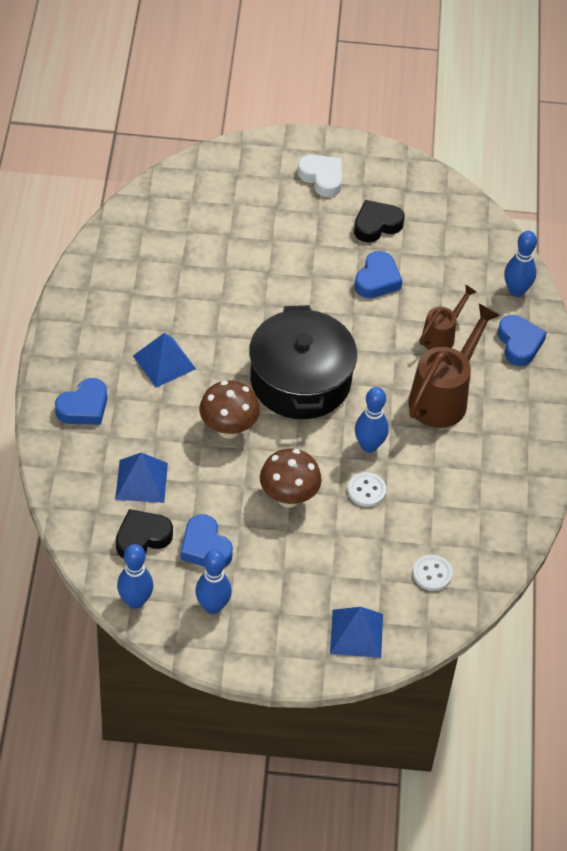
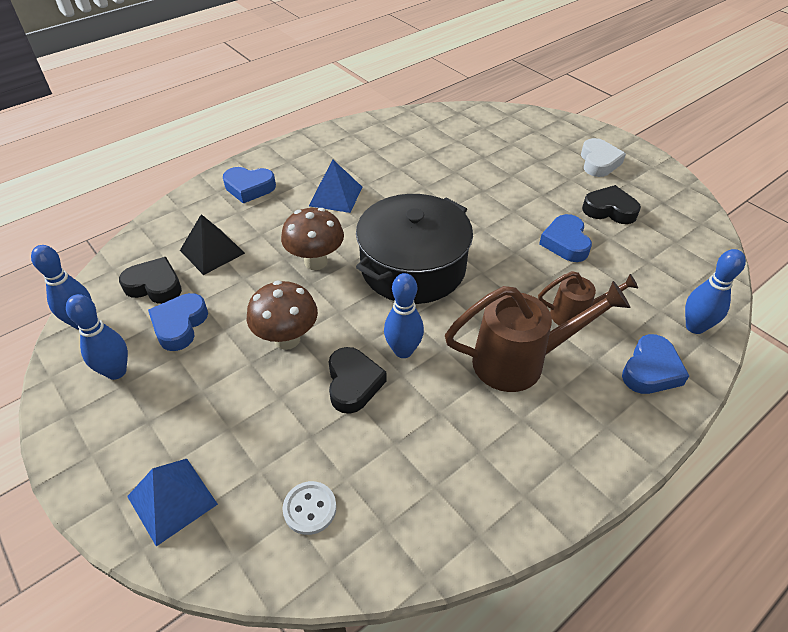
camera: 50 degrees right, 5 degrees down
(141, 481) = (212, 251): blue pyramid -> black pyramid
(366, 490) = (353, 383): white button -> black heart
(377, 280) = (565, 243): blue heart -> blue heart turned 105 degrees clockwise

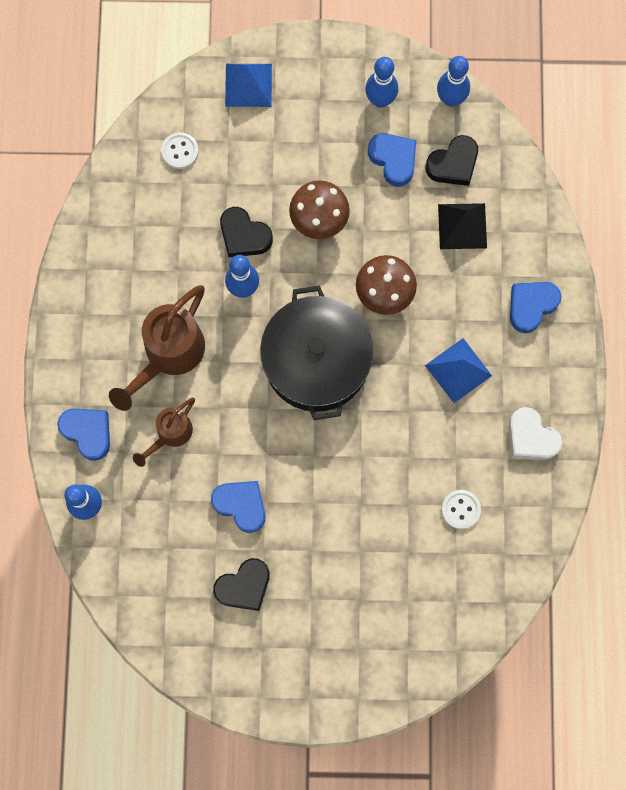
camera: 130 degrees right, 30 degrees up
(428, 150) = (460, 509): none -> white button
(598, 162) = (309, 653): white heart -> white heart (531, 437)
(650, 370) = (88, 432): blue heart -> blue heart turned 150 degrees clockwise

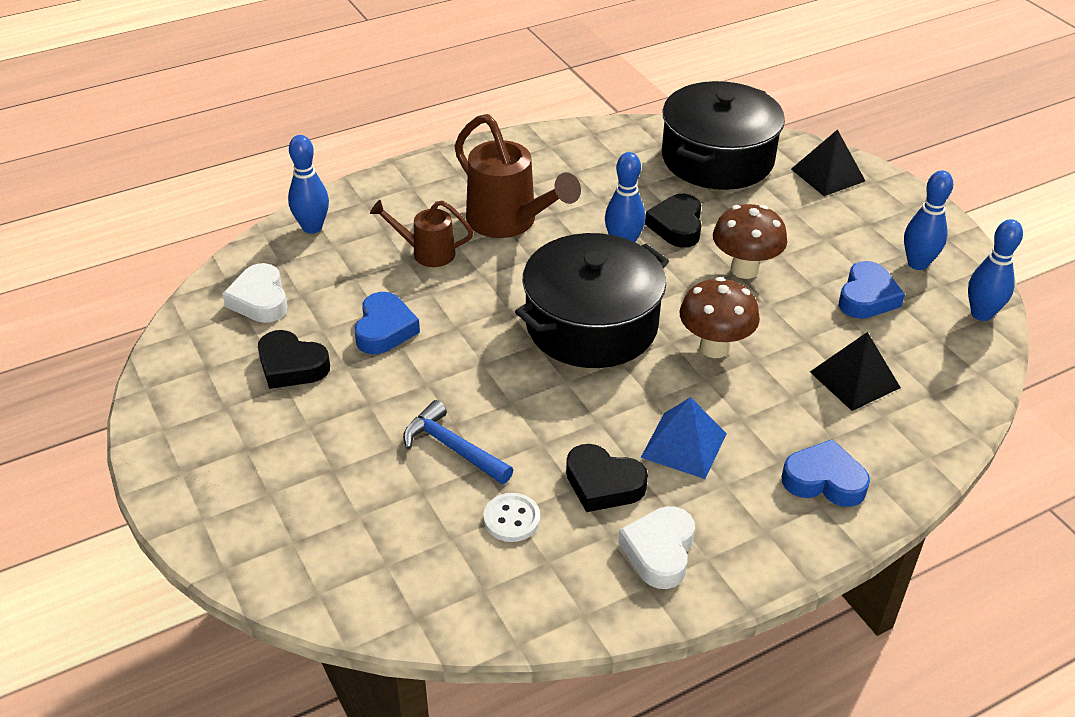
camera: 60 degrees right, 35 degrees down
(88, 432) = (388, 201): blue heart -> none
(157, 580) = (260, 300): none -> white heart
(168, 355) = (509, 222): brown watering can -> brown watering can turned 135 degrees counterclockwise
(180, 151) = (717, 158): white button -> black pot
(248, 85) = (828, 175): blue pyramid -> black pyramid
(382, 515) = (452, 447): none -> blue hammer
(453, 164) = (914, 344): black heart -> black heart (603, 484)

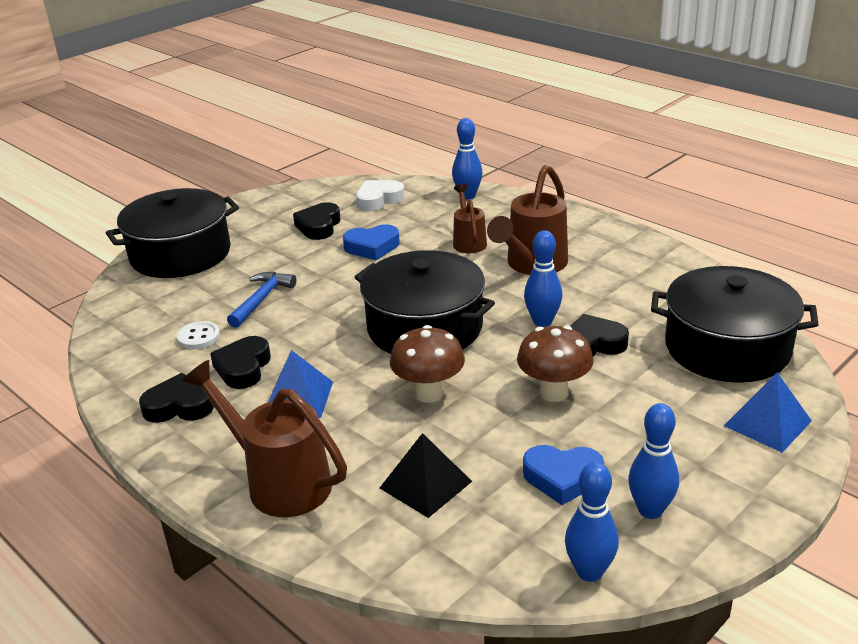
camera: 75 degrees right, 10 degrees down
(267, 519) = (180, 254): none -> black pot
(659, 551) = (179, 406): white heart -> black heart
(824, 480) = (279, 481): blue heart -> brown watering can
(828, 175) = (767, 423): black pyramid -> blue pyramid

